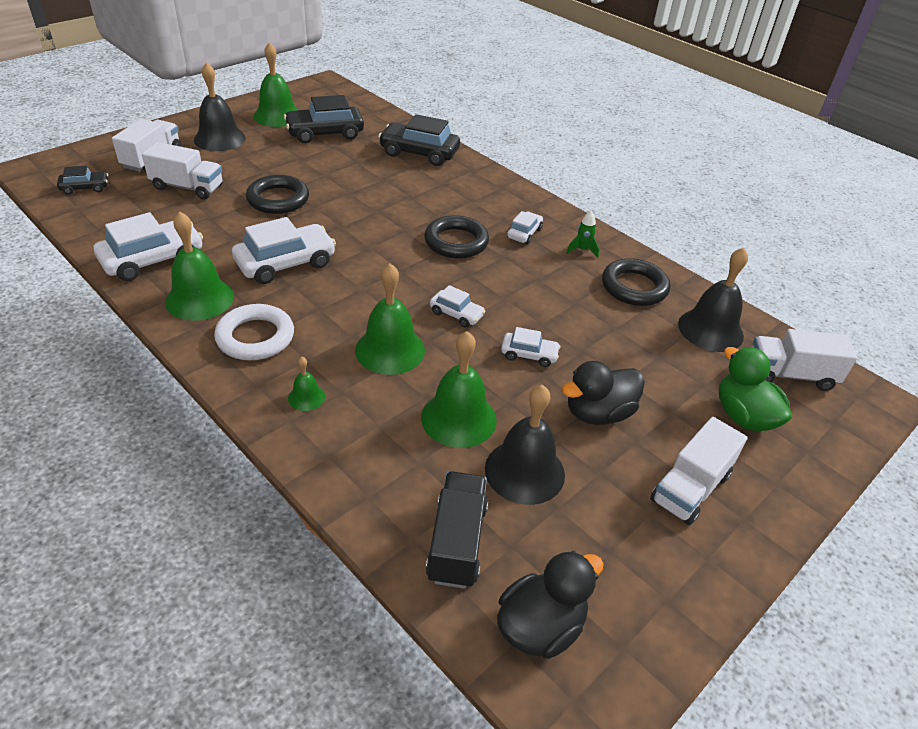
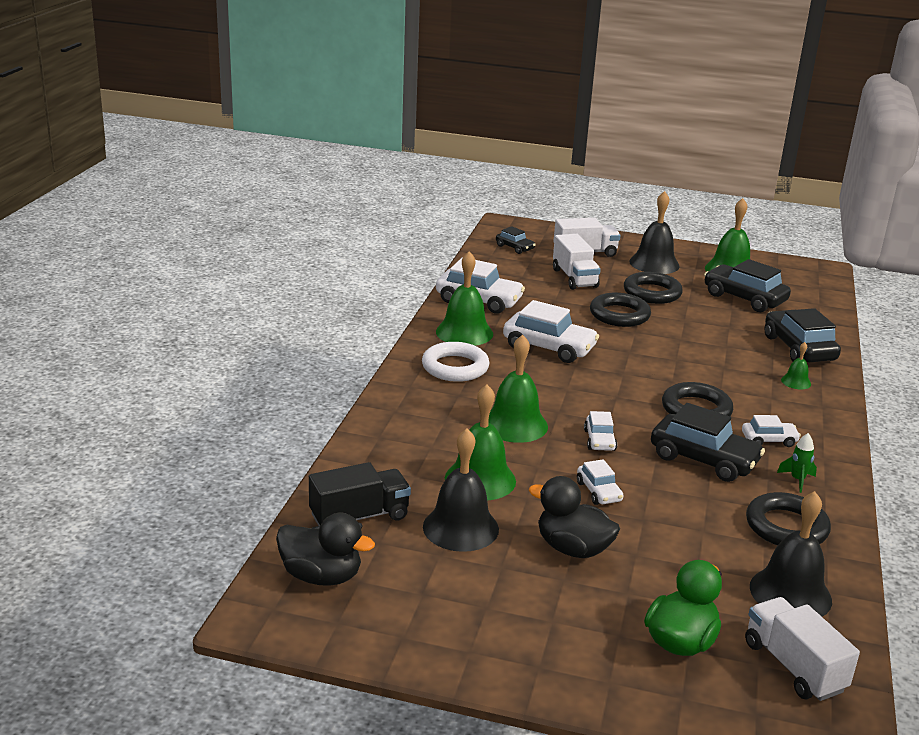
camera: 60 degrees right, 15 degrees down
(264, 165) = (652, 293): none -> black ring
(306, 397) = (423, 408): green bell -> green bell (796, 382)
(525, 276) = (704, 459): none -> black car
(690, 488) = (541, 624): white truck -> none

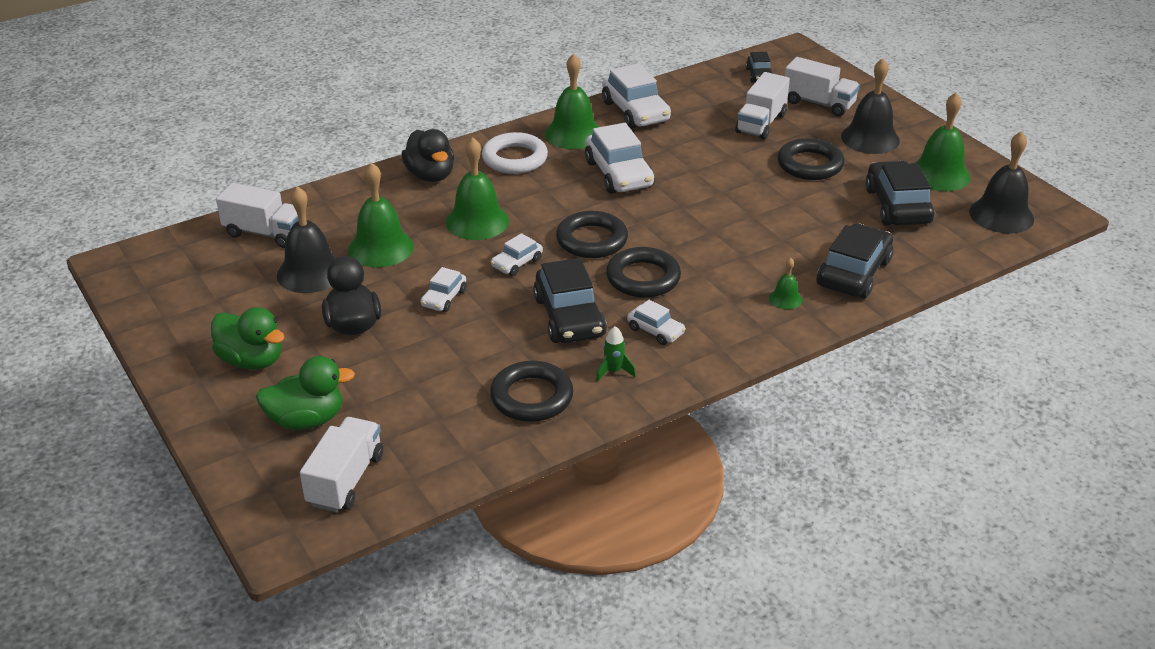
camera: 45 degrees right, 10 degrees up
(321, 576) = (182, 258): black duck -> black duck (430, 175)
(359, 516) = (265, 233): black truck -> white truck
(549, 624) = (252, 360): none -> green duck
(619, 315) = (737, 172): black ring -> black ring (592, 240)
(790, 593) = (439, 439): black bell -> black bell (1001, 215)

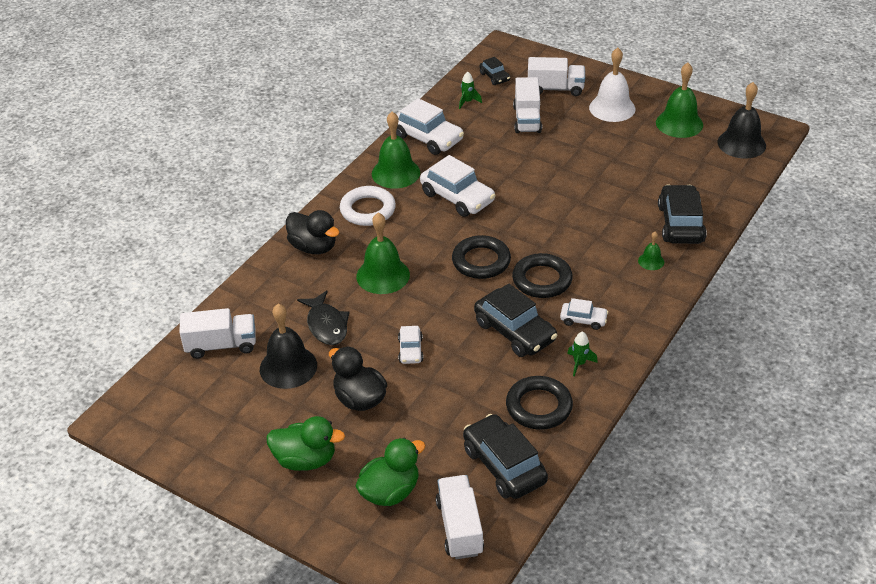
camera: 25 degrees left, 5 degrees up
(381, 248) = (326, 325): green bell -> black fish
(517, 263) = (441, 300): white car -> none
(708, 90) = (467, 102): none -> green rocket
(810, 165) = (587, 144): black ring -> none
(870, 138) = (612, 108): black bell -> white bell
(897, 206) = (670, 159): black car -> black car (504, 465)

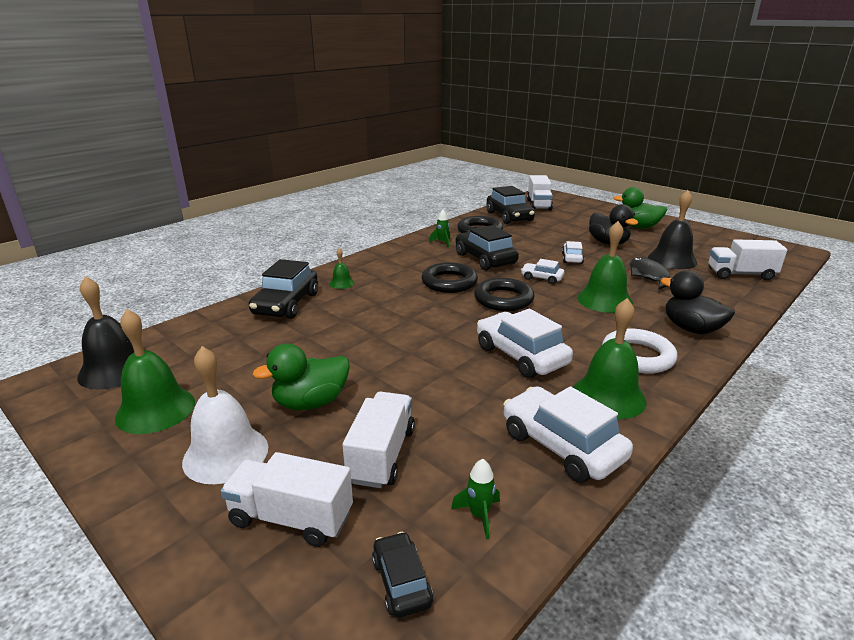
camera: 170 degrees left, 15 degrees down
(390, 492) = (580, 215): green duck -> green duck (311, 402)
(583, 320) = (426, 259): white car -> white car (541, 278)

